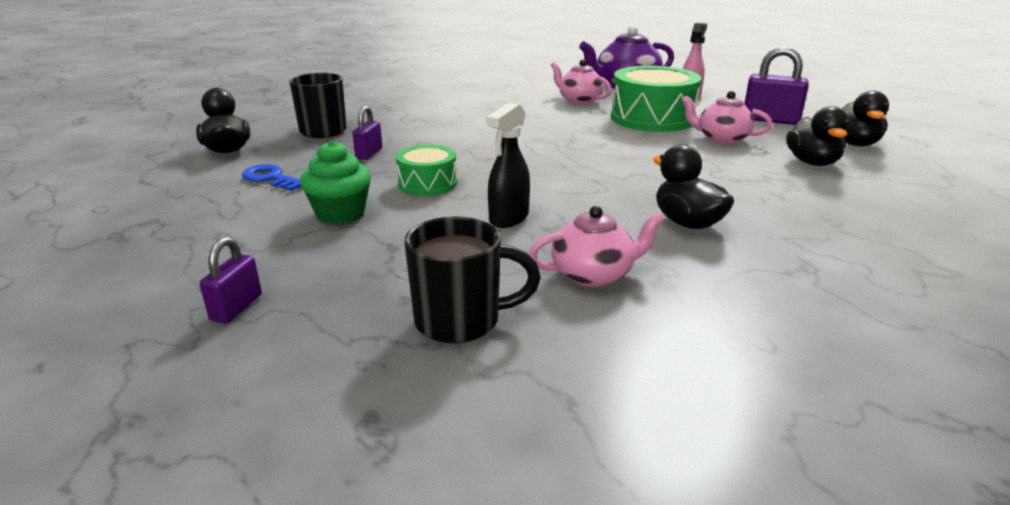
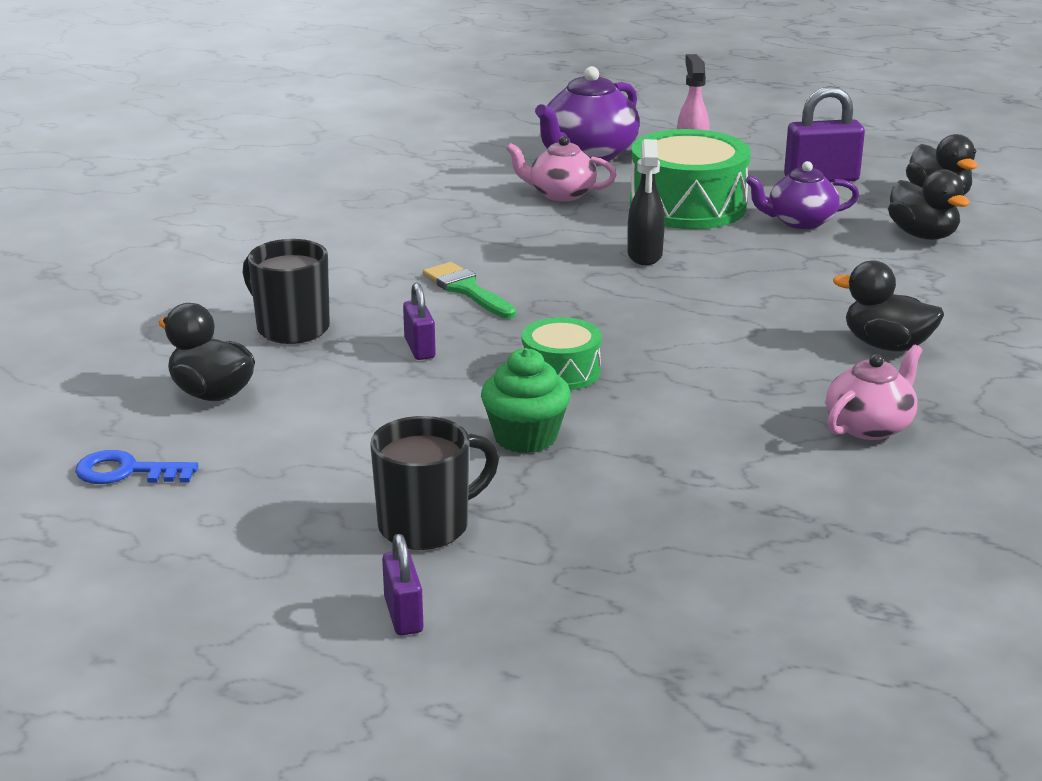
camera: 30 degrees left, 0 degrees up
(237, 308) = (597, 564): purple padlock -> purple padlock (403, 615)
(271, 178) = (356, 417): blue key -> blue key (127, 472)
(446, 132) = (467, 290): none -> green brush
(461, 321) = (816, 505): black mug -> black mug (427, 526)
(508, 218) = (713, 390): black spray bottle -> black spray bottle (644, 255)
(721, 139) = (799, 221): pink teapot -> purple teapot

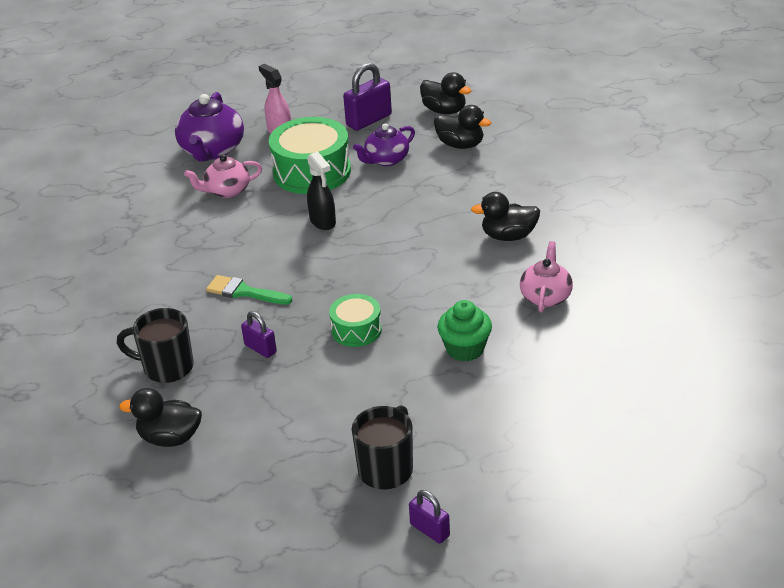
camera: 30 degrees left, 10 degrees up
(127, 472) = (180, 517): blue key -> none
(525, 437) = (381, 385): green cupcake -> green cupcake (465, 349)

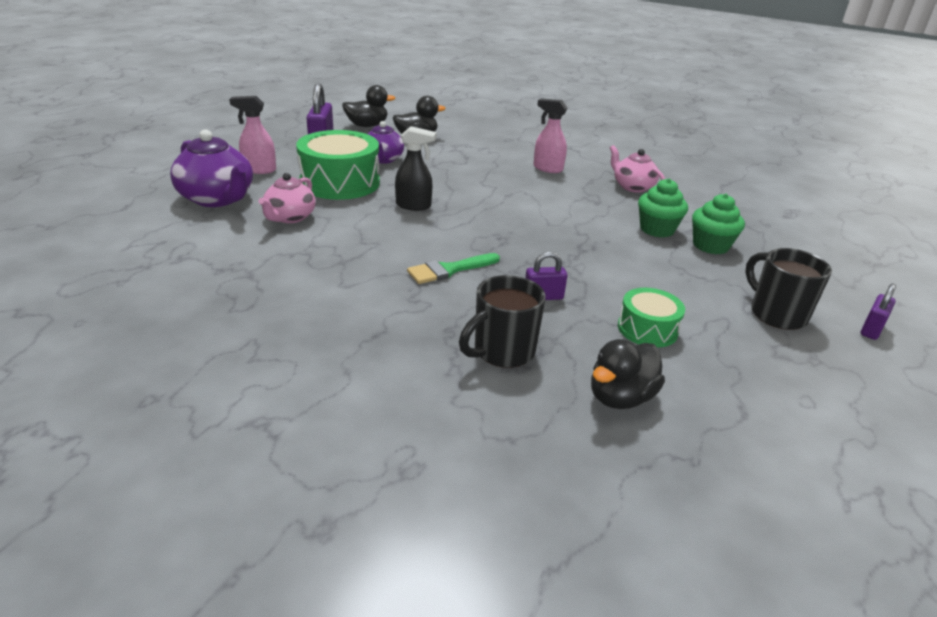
camera: 55 degrees left, 5 degrees down
(356, 330) = (577, 252): green drum -> green drum (647, 329)
(430, 530) = (871, 329): purple padlock -> purple padlock turned 45 degrees counterclockwise
(475, 390) = (710, 246): none -> green cupcake
(508, 236) = (547, 168): black duck -> pink spray bottle

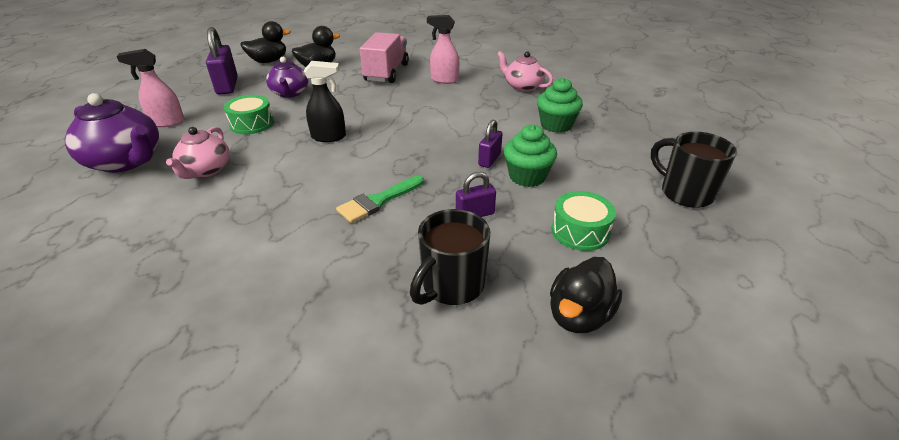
camera: 10 degrees left, 5 degrees up
(340, 182) = (252, 124): green drum -> green drum, size x0.55
(487, 153) = (386, 73): none -> pink truck
(710, 246) = (606, 133): green cupcake -> green cupcake (527, 176)
(871, 329) = (766, 193): purple padlock -> purple padlock (489, 159)

